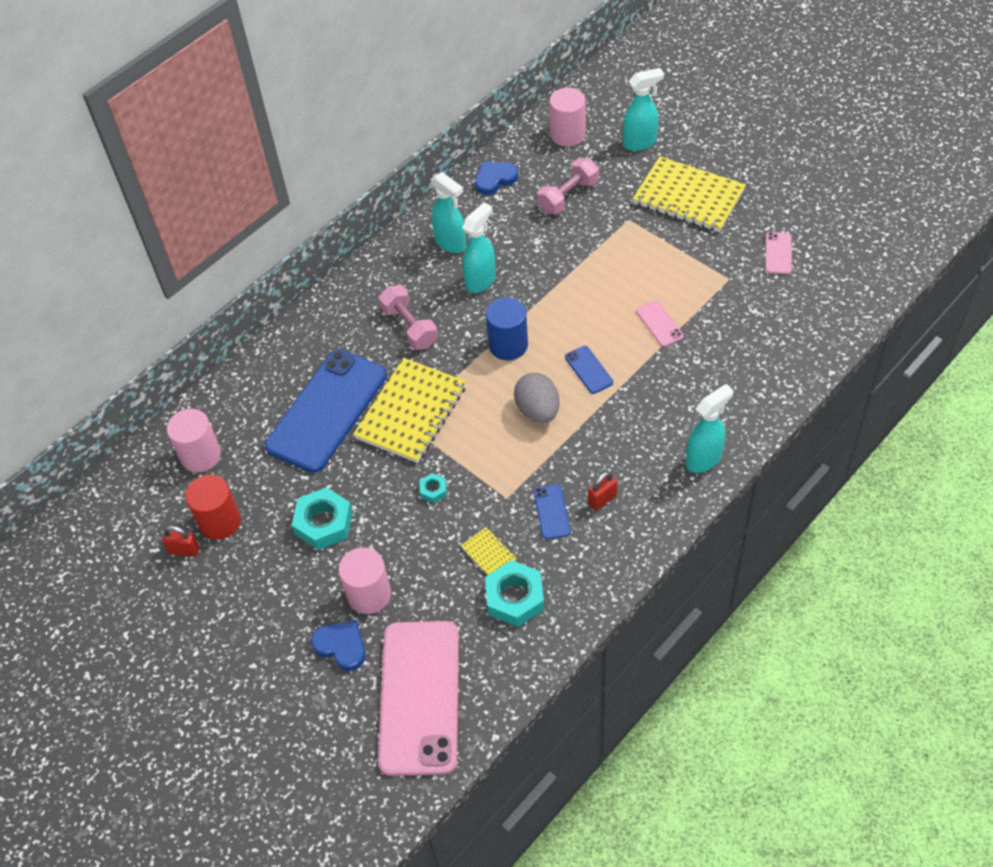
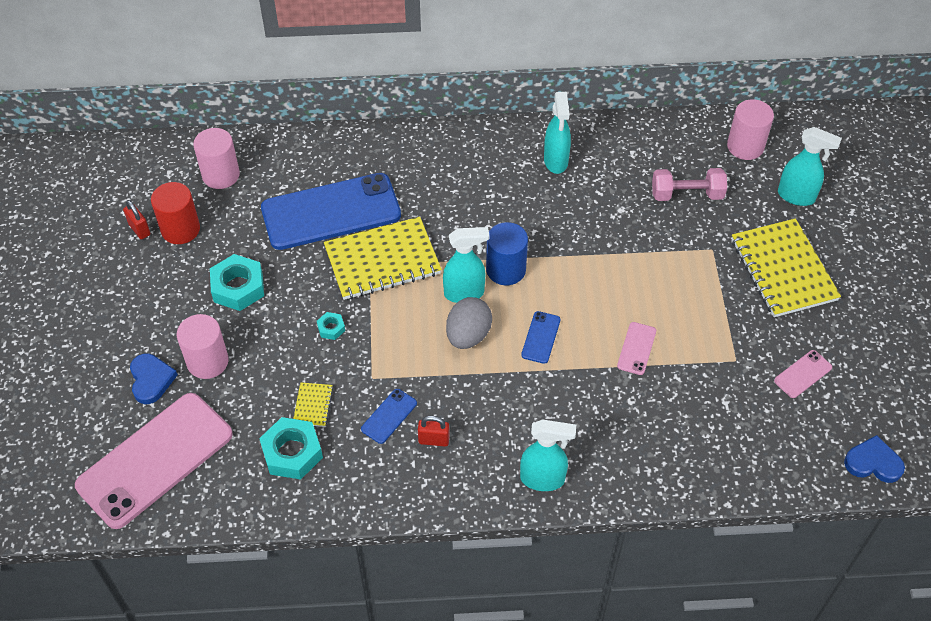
camera: 40 degrees right, 0 degrees up
(410, 327) = (454, 199): pink dumbbell -> none
(481, 281) = (544, 206): turquoise spray bottle -> turquoise spray bottle (464, 293)
(495, 179) = (646, 138): blue heart -> blue heart (873, 462)

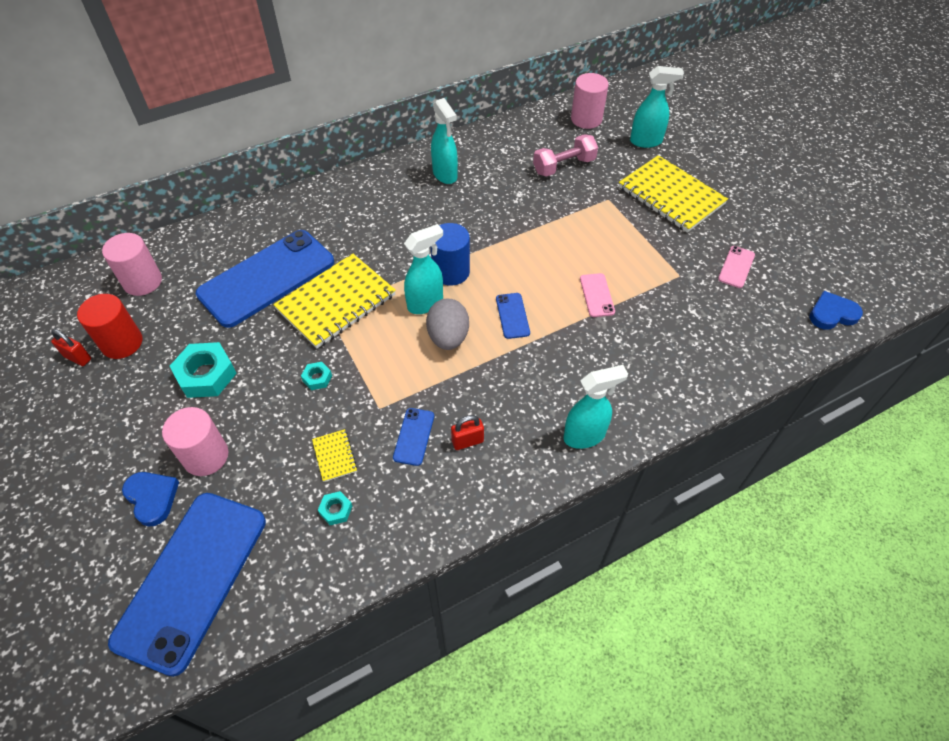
camera: 25 degrees left, 0 degrees up
(155, 460) = (192, 579): pink phone -> blue phone
(292, 452) = (336, 510): turquoise nut -> turquoise nut, size x0.49

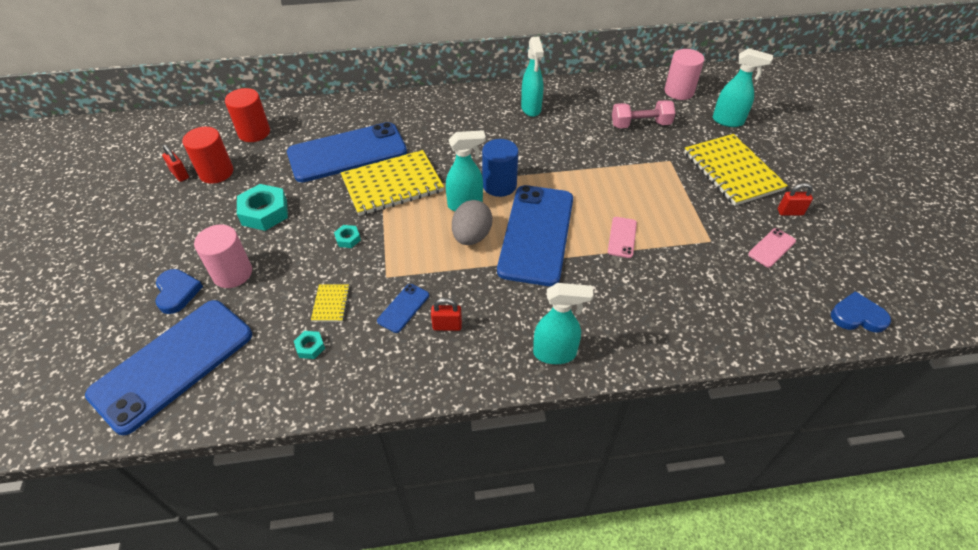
camera: 20 degrees right, 5 degrees down
(142, 281) = (254, 132): pink cylinder -> red cylinder
(512, 316) = (536, 234): blue phone -> blue phone, size x2.46
(738, 225) = (790, 212): none -> red padlock

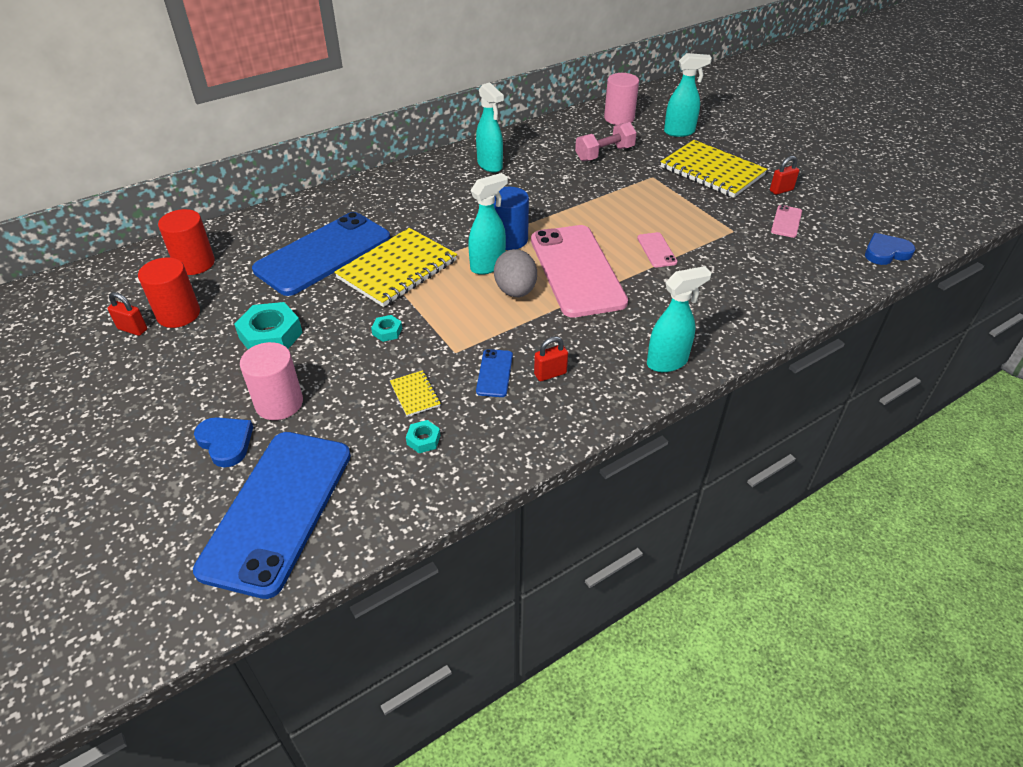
camera: 25 degrees left, 5 degrees down
(536, 234) = (576, 270): blue phone -> pink phone

